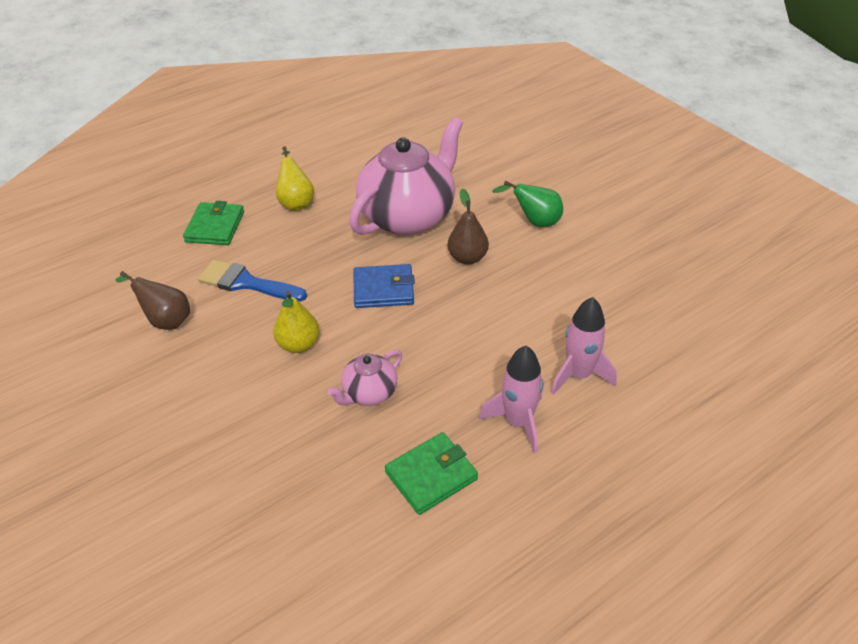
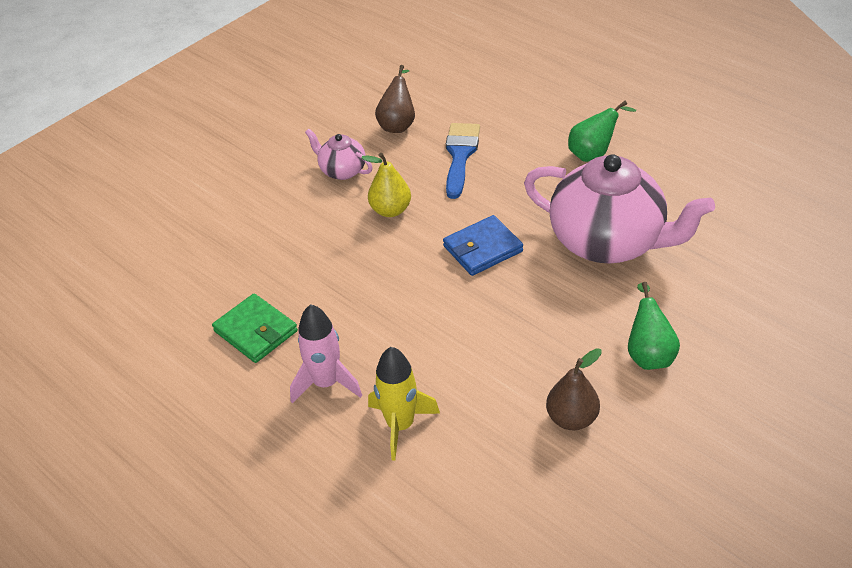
camera: 80 degrees right, 0 degrees up
(215, 227) = (531, 113): green wallet -> none
(296, 202) = (593, 154): yellow pear -> green pear
(369, 393) = (342, 270): pink teapot -> pink teapot (342, 170)
(383, 289) = (482, 249): blue wallet -> blue wallet turned 75 degrees clockwise
(467, 258) = (556, 304): brown pear -> brown pear (572, 418)
(578, 375) = (400, 425): pink rocket -> yellow rocket

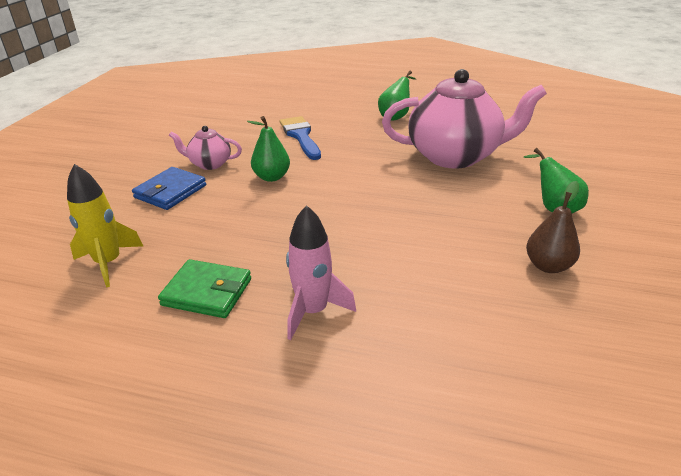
camera: 30 degrees left, 10 degrees down
(390, 210) = (271, 177): yellow pear -> green pear
(398, 124) = (236, 130): brown pear -> none
(400, 425) = (413, 321): yellow rocket -> yellow rocket (108, 263)
(482, 249) = (368, 181): blue wallet -> blue wallet (170, 191)

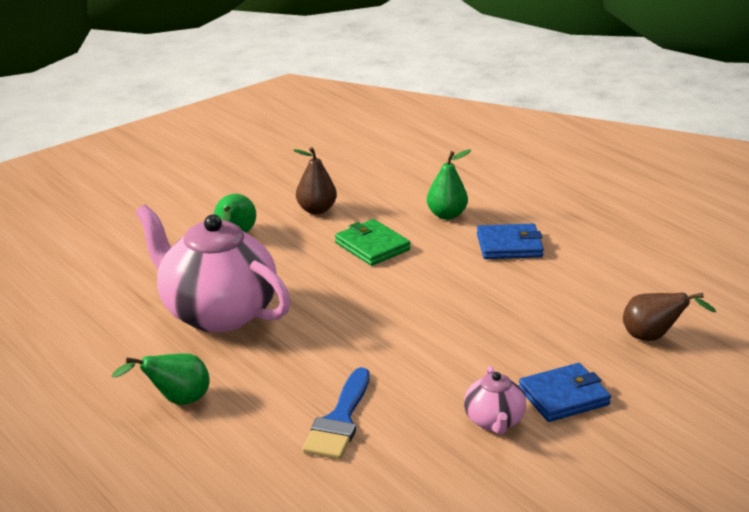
camera: 145 degrees left, 5 degrees down
(108, 263) = (653, 337): yellow rocket -> brown pear
(207, 292) = (577, 284): green wallet -> green wallet (372, 246)
(209, 164) = (494, 422): pink teapot -> pink teapot turned 45 degrees clockwise
(271, 177) = (437, 369): green pear -> green pear (446, 215)
(313, 311) = (509, 245): pink rocket -> blue wallet

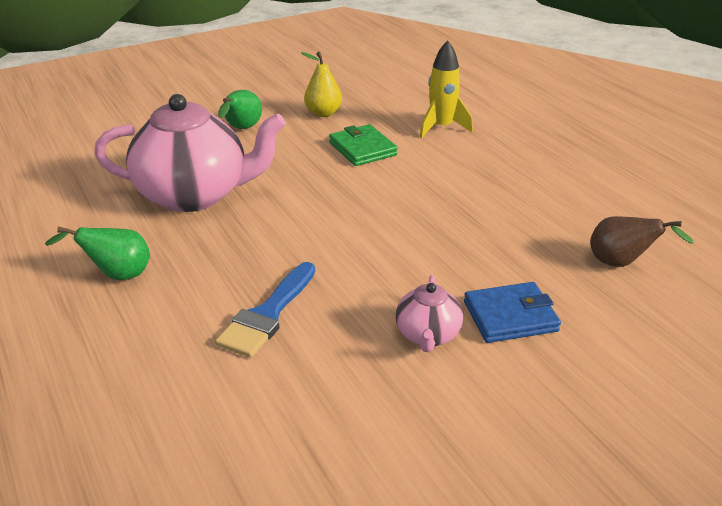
camera: 10 degrees right, 5 degrees up
(217, 313) = (195, 195): pink teapot -> pink teapot turned 135 degrees clockwise
(316, 210) = (323, 113): brown pear -> yellow pear
(446, 215) = (441, 127): green pear -> yellow rocket
(509, 245) = (493, 160): blue wallet -> none

